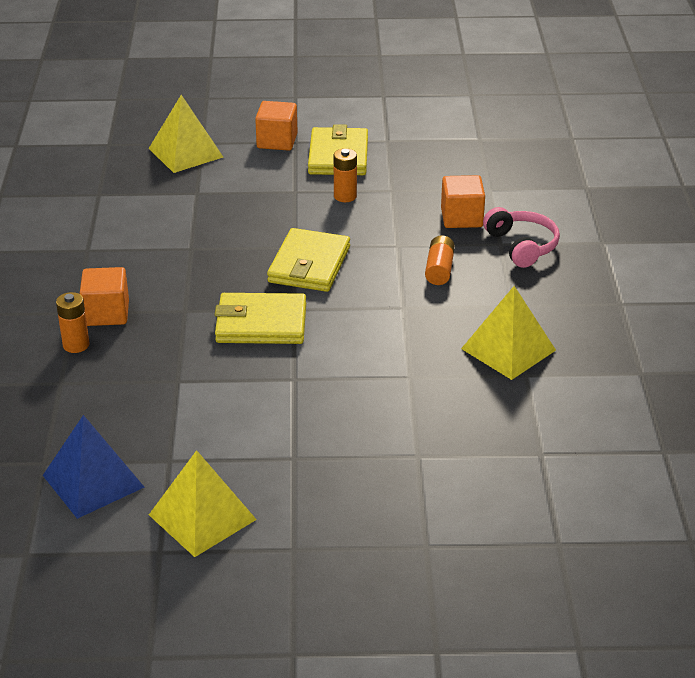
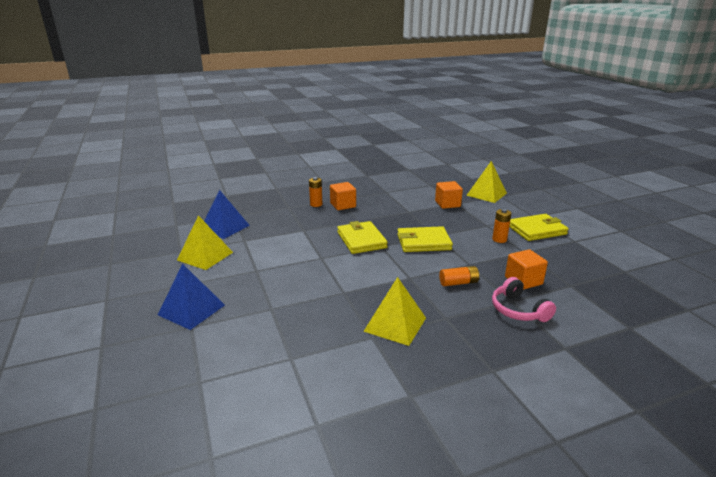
camera: 70 degrees right, 10 degrees down
(277, 141) = (527, 212): orange cube -> orange cube (447, 204)
(380, 543) = (191, 310): none -> blue pyramid
(522, 246) = (518, 310): pink headphones -> pink headphones turned 105 degrees clockwise

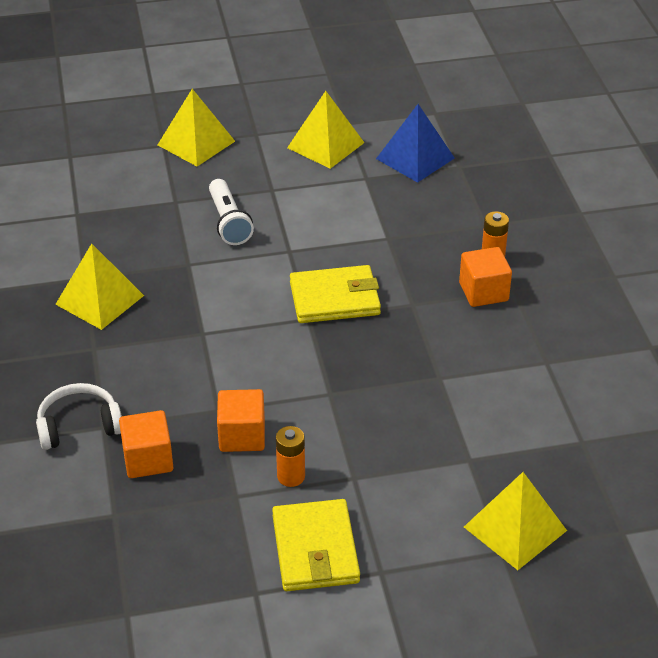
camera: 100 degrees right, 15 degrees up
(191, 310) = (196, 143): blue pyramid -> yellow pyramid
(294, 282) = (228, 222): none -> white flashlight
(423, 242) = (307, 371): yellow wallet -> none
(447, 204) = (467, 444): orange cube -> orange cube (242, 436)
(458, 283) = (169, 382): orange battery -> none
(518, 310) = (79, 426): pink headphones -> white headphones

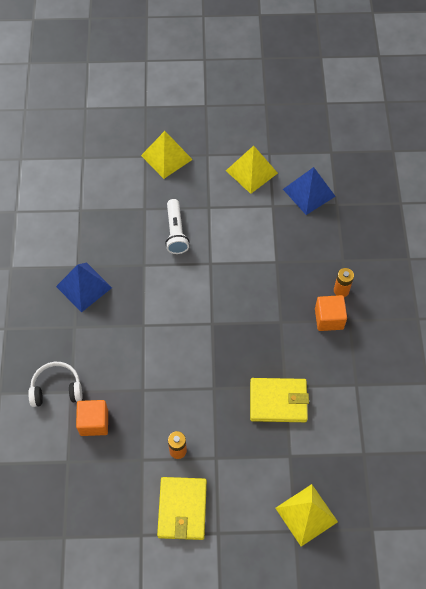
camera: 10 degrees right, 20 degrees up
(99, 300) = (84, 287): yellow pyramid -> blue pyramid
(242, 436) = (154, 413): orange cube -> none
(334, 298) = (232, 309): yellow wallet -> yellow wallet (278, 401)

